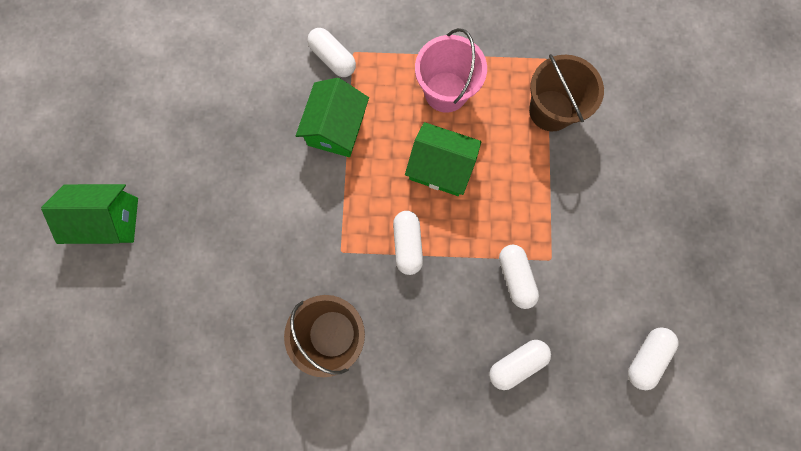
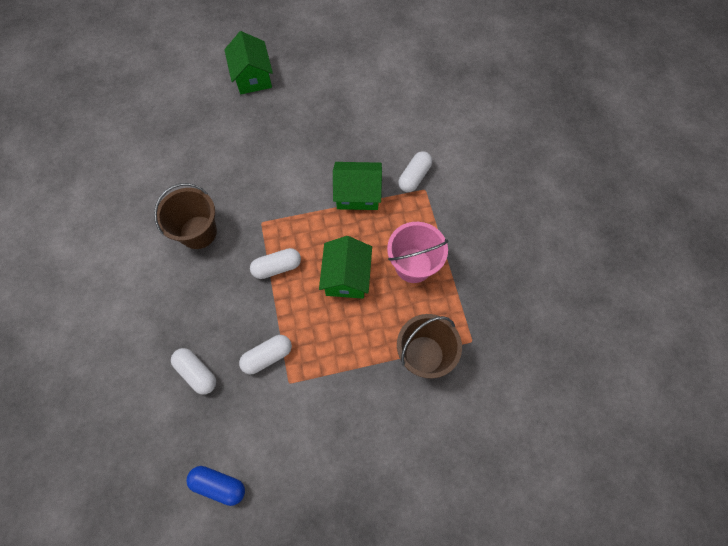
camera: 75 degrees right, 10 degrees down
(646, 357) = (219, 485): white capsule -> blue capsule

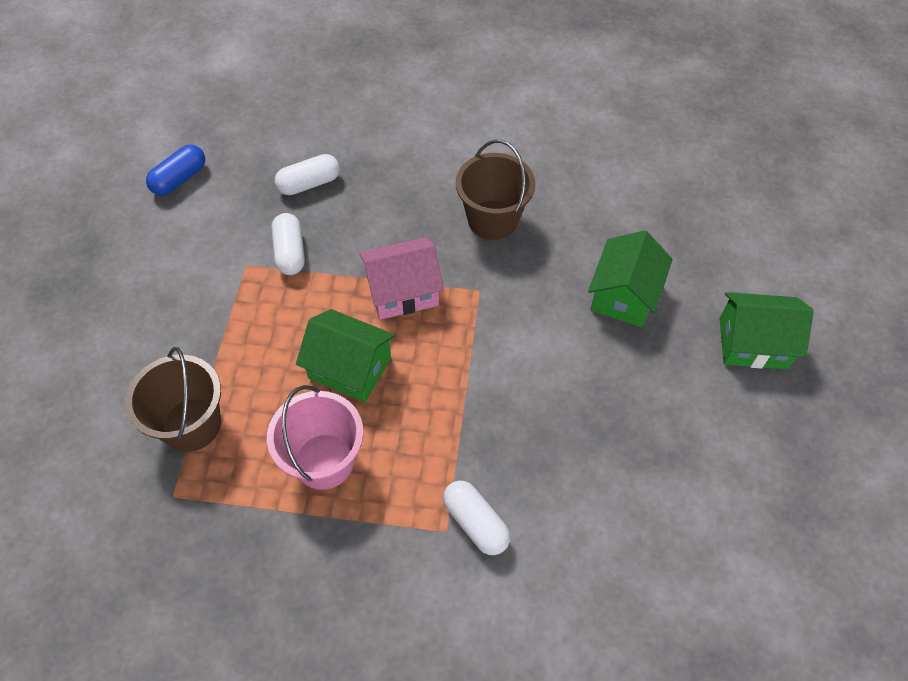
camera: 110 degrees right, 10 degrees down
(277, 267) = (402, 291): white capsule -> pink house
(357, 194) = (476, 426): green house -> green house (624, 295)

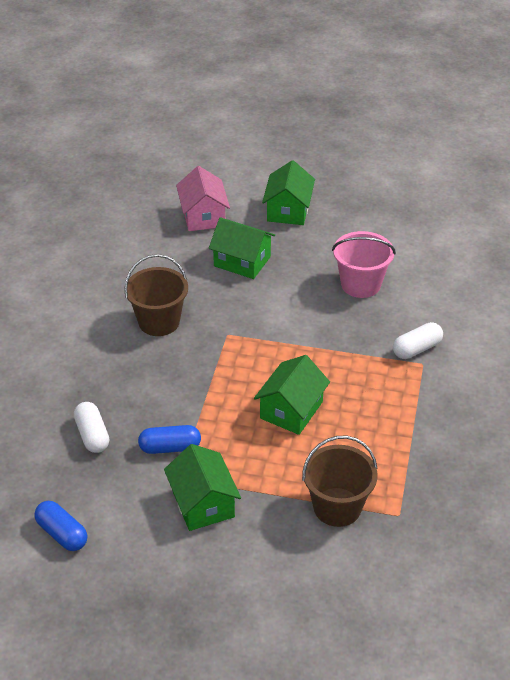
camera: 85 degrees left, 15 degrees down
(208, 290) = (203, 503): none -> green house
(290, 252) = (170, 448): white capsule -> blue capsule
(324, 461) = (370, 425): pink bucket -> pink bucket (360, 284)
(402, 291) = (222, 377): pink house -> pink house (203, 216)

